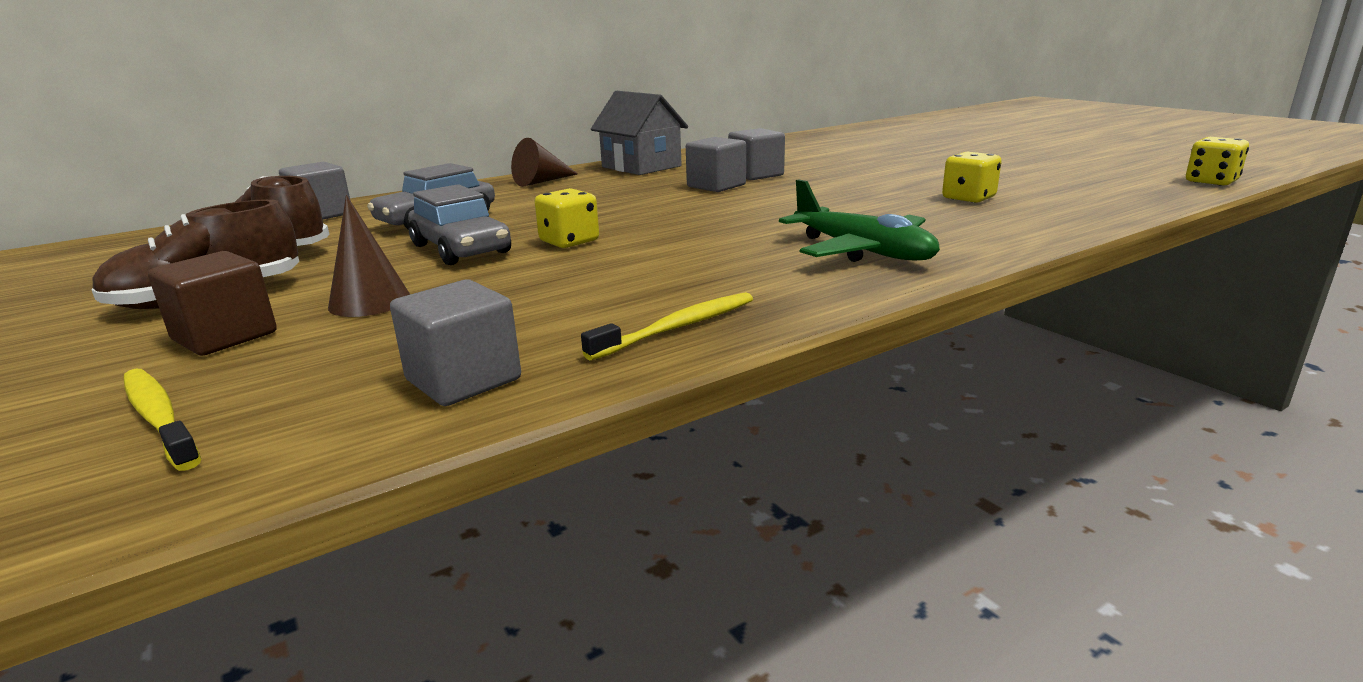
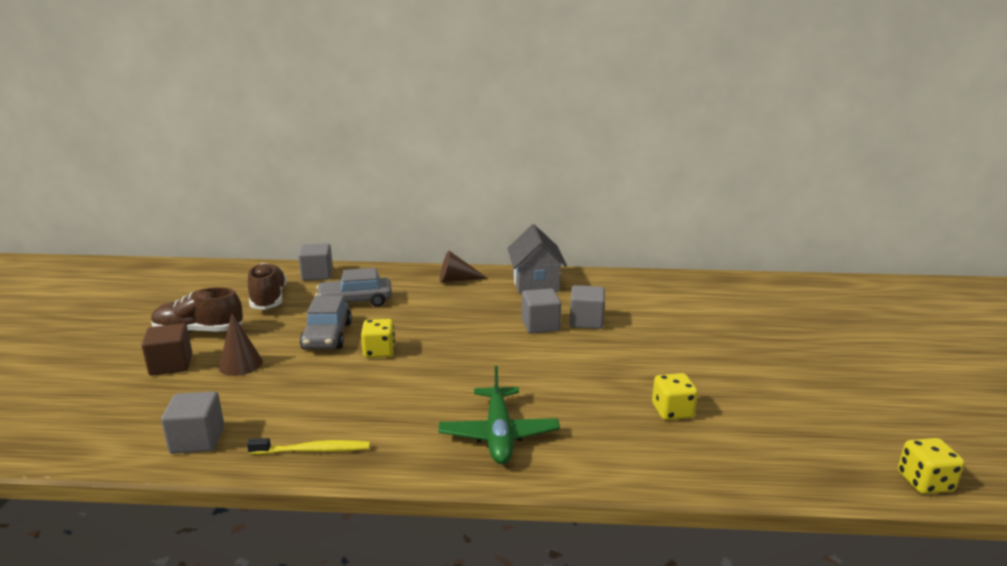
camera: 35 degrees right, 0 degrees up
(159, 417) = (100, 408): yellow toothbrush -> none

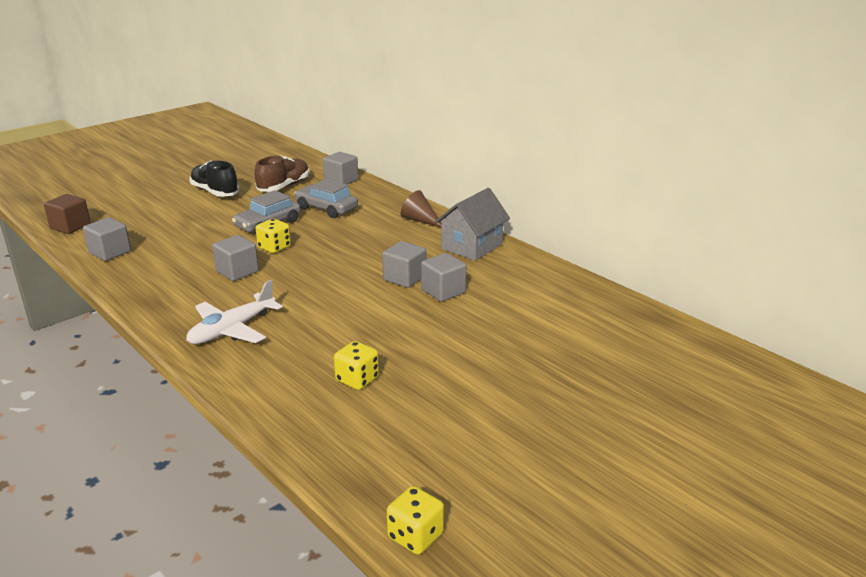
camera: 45 degrees right, 5 degrees up
(171, 365) = (170, 206): brown cube -> brown cube (70, 226)
(199, 331) = (215, 192): brown shoe -> black shoe
(241, 364) = (197, 221): brown cone -> none
(313, 450) = (139, 285): yellow toothbrush -> none
(390, 387) = (237, 271): none -> grey cube
(499, 435) = (232, 330): green plane -> white plane

